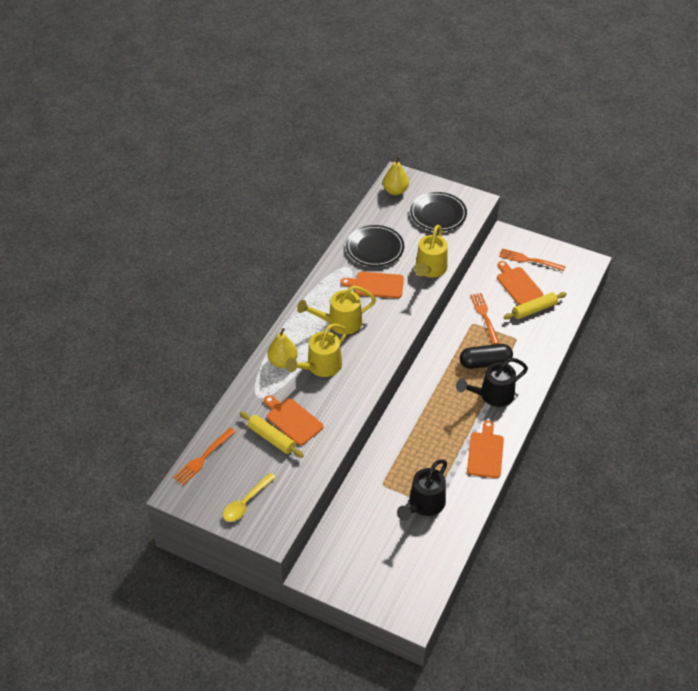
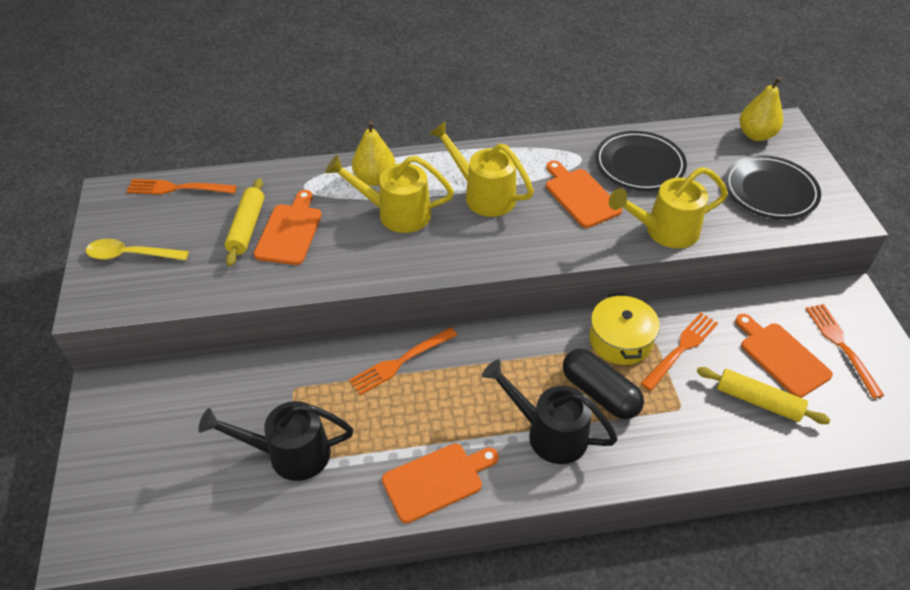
camera: 55 degrees right, 0 degrees up
(402, 430) = (401, 362): none -> orange fork
(461, 335) = (620, 340): none -> yellow pot
(518, 284) = (781, 357): orange cutting board -> orange cutting board turned 60 degrees counterclockwise

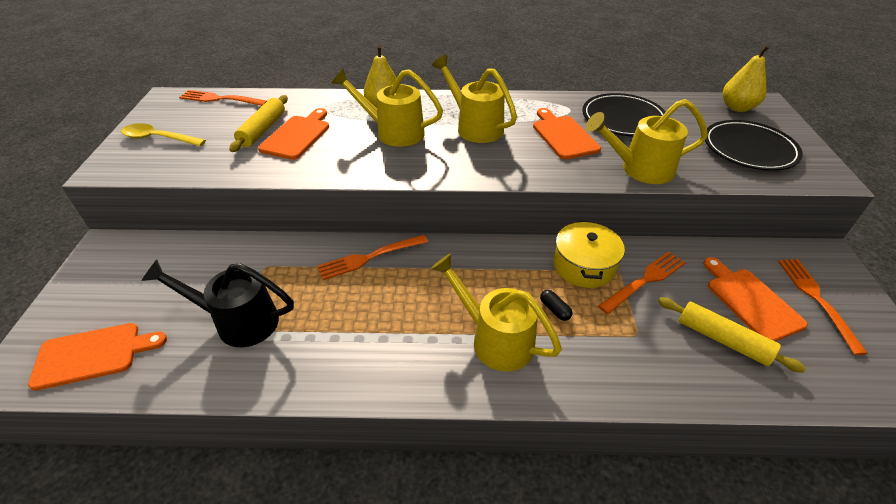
camera: 10 degrees right, 5 degrees down
(436, 480) = (369, 368): orange cutting board -> orange cutting board (93, 355)
(548, 433) = (494, 339): black watering can -> yellow watering can
(600, 393) = (554, 309): black capsule -> black capsule, size x0.42

